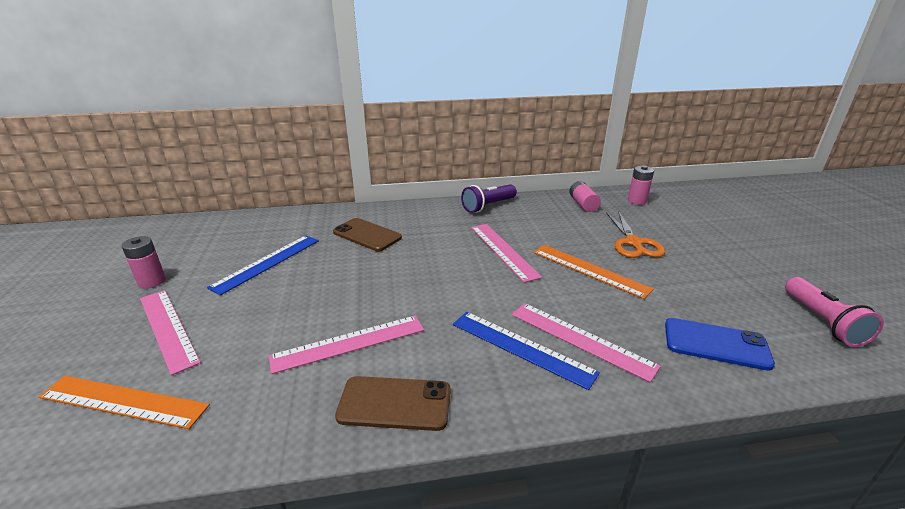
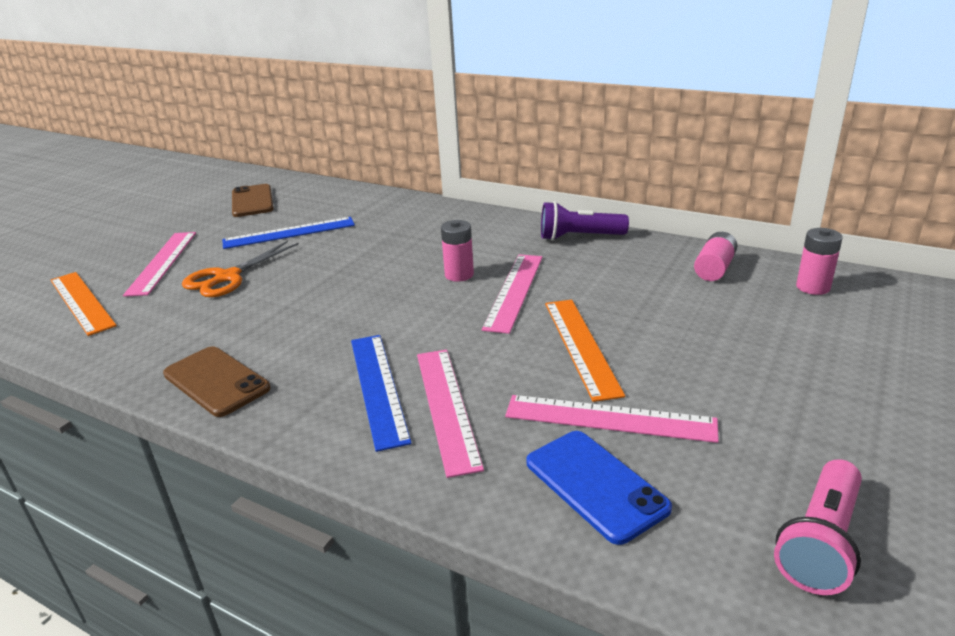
camera: 40 degrees right, 0 degrees up
(152, 281) = (197, 223): pink battery -> pink battery (459, 275)
(349, 343) = (252, 322): pink ruler -> pink ruler (609, 418)
(367, 235) = (403, 232): brown phone -> brown phone (252, 201)
(633, 243) = (701, 337): orange scissors -> orange scissors (227, 277)

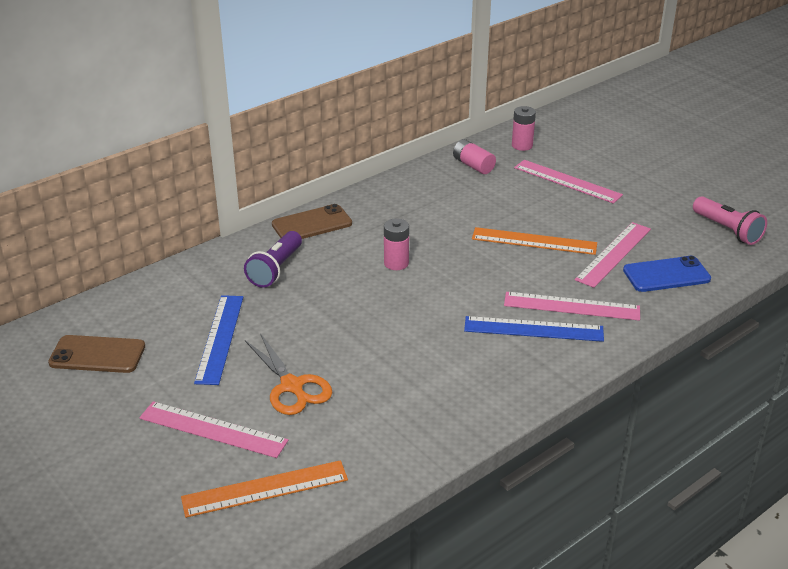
camera: 70 degrees left, 5 degrees up
(216, 381) = (479, 403): brown phone -> brown phone (312, 224)
(514, 291) = (442, 246): pink ruler -> pink ruler (567, 181)
(579, 237) = (379, 197): purple flashlight -> purple flashlight (276, 269)

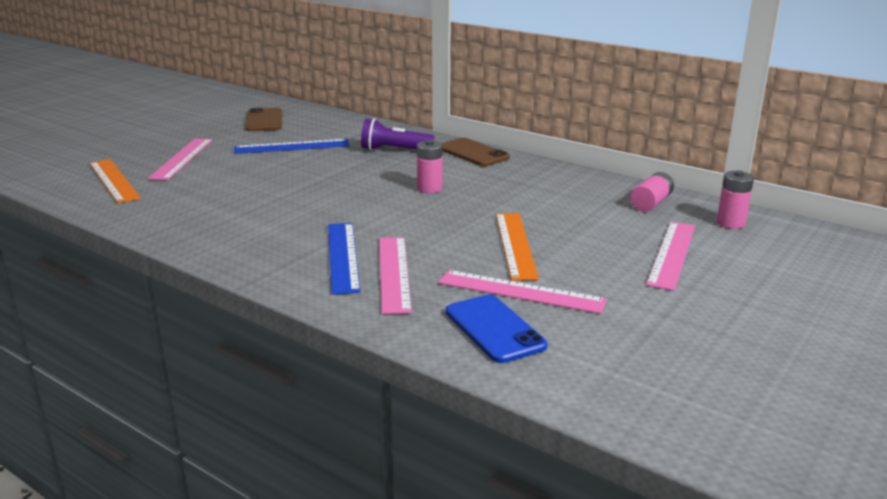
camera: 75 degrees right, 10 degrees down
(292, 386) = (235, 174): orange scissors -> none
(727, 230) = (652, 376): pink flashlight -> none

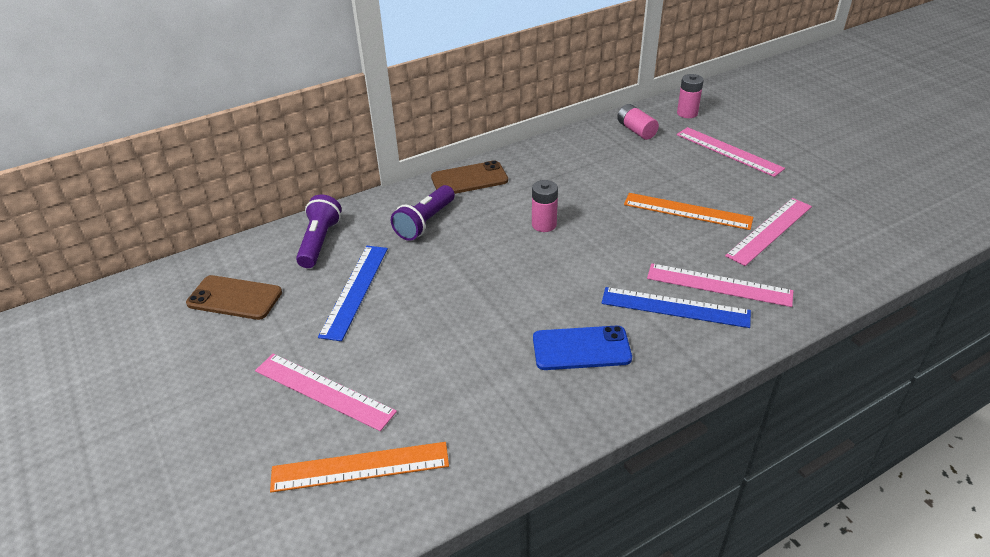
camera: 65 degrees left, 15 degrees up
(342, 127) = (319, 242): none -> purple flashlight
(494, 329) = (825, 257): blue phone -> blue phone (581, 348)

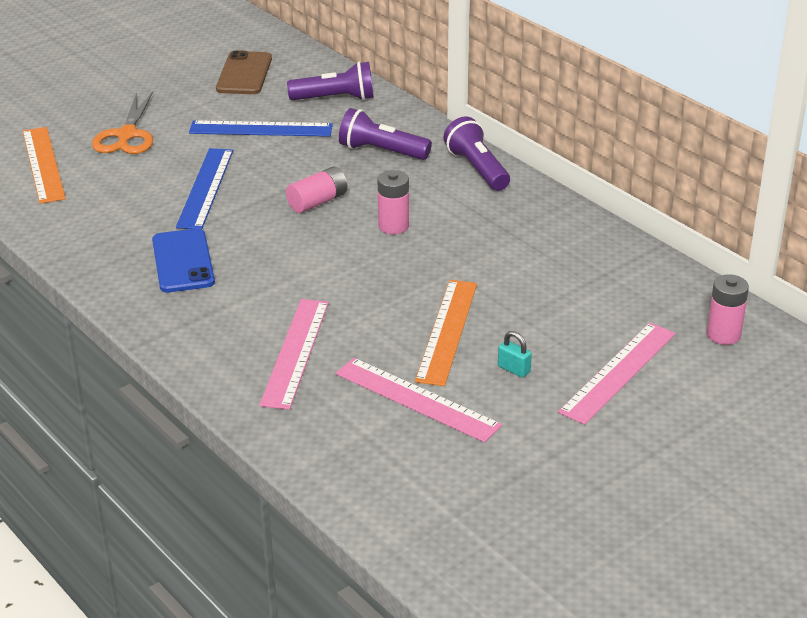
camera: 80 degrees right, 5 degrees down
(323, 391) = (127, 135): pink ruler -> orange scissors
(469, 179) = (477, 169): brown phone -> purple flashlight
(636, 130) = (648, 287): pink battery -> pink battery (317, 202)
(675, 307) = (251, 320): blue ruler -> blue ruler (205, 188)
(730, 188) = (514, 369): none -> turquoise padlock

